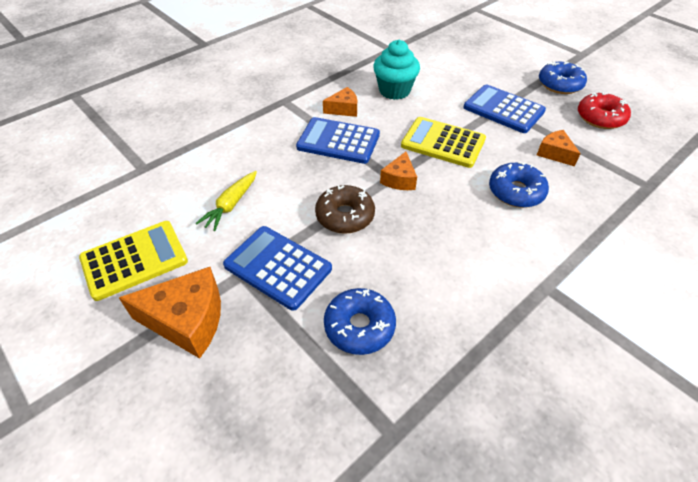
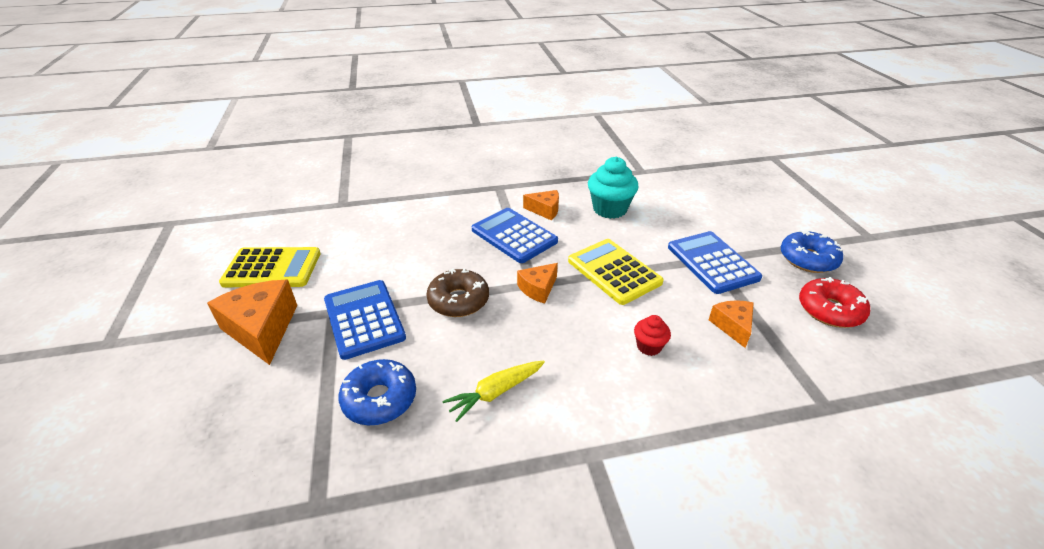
camera: 30 degrees right, 10 degrees down
(187, 320) = (262, 329): orange cheese -> orange cheese turned 150 degrees counterclockwise
(231, 205) = (377, 255): yellow carrot -> yellow carrot (495, 393)
(516, 192) = (649, 346): blue donut -> red cupcake

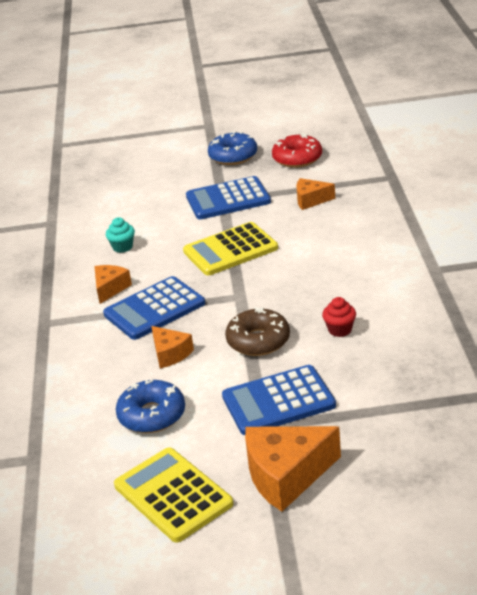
camera: 80 degrees left, 5 degrees down
(272, 268) = (173, 495): yellow calculator -> yellow calculator turned 45 degrees counterclockwise
(380, 399) = (385, 376): blue donut -> blue donut (152, 415)
(495, 393) = (378, 314): yellow carrot -> none
(538, 289) = (248, 293): orange cheese -> orange cheese (170, 354)
(609, 209) = (122, 247): turquoise cupcake -> turquoise cupcake, size x0.53
(649, 346) = (330, 239): red cupcake -> red cupcake (340, 330)

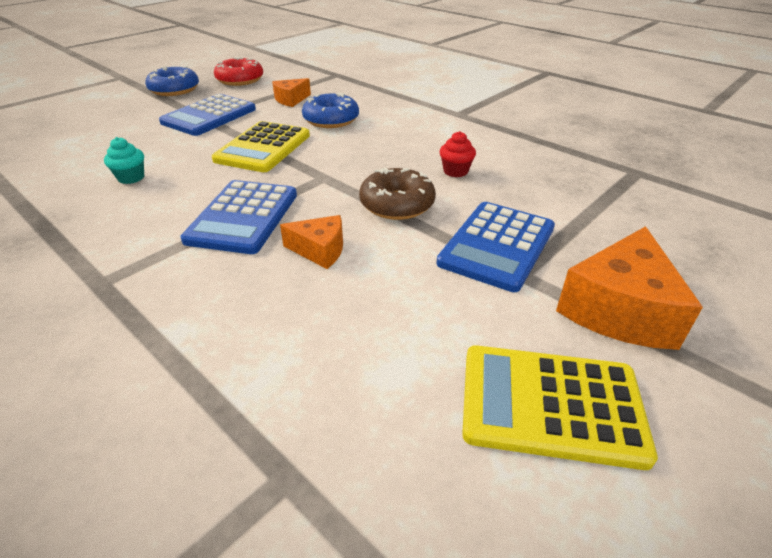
camera: 45 degrees left, 5 degrees up
(110, 288) = (160, 217): orange cheese -> none
(152, 415) = (387, 322): blue donut -> blue donut (331, 120)

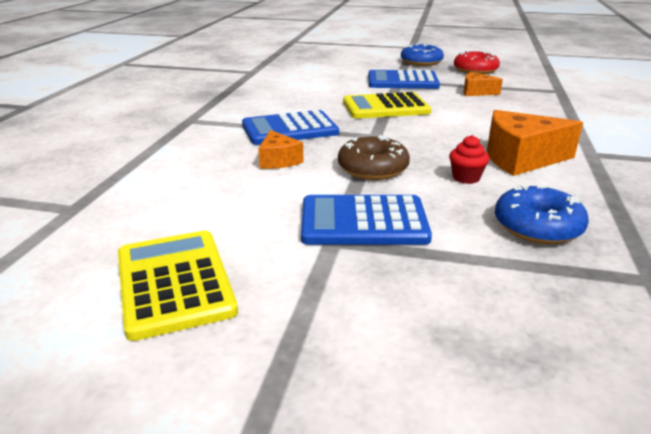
camera: 60 degrees right, 10 degrees down
(131, 178) = (295, 91): turquoise cupcake -> none
(331, 120) = (469, 112): blue donut -> blue donut (537, 227)
(619, 310) = (327, 300): orange cheese -> orange cheese (521, 158)

